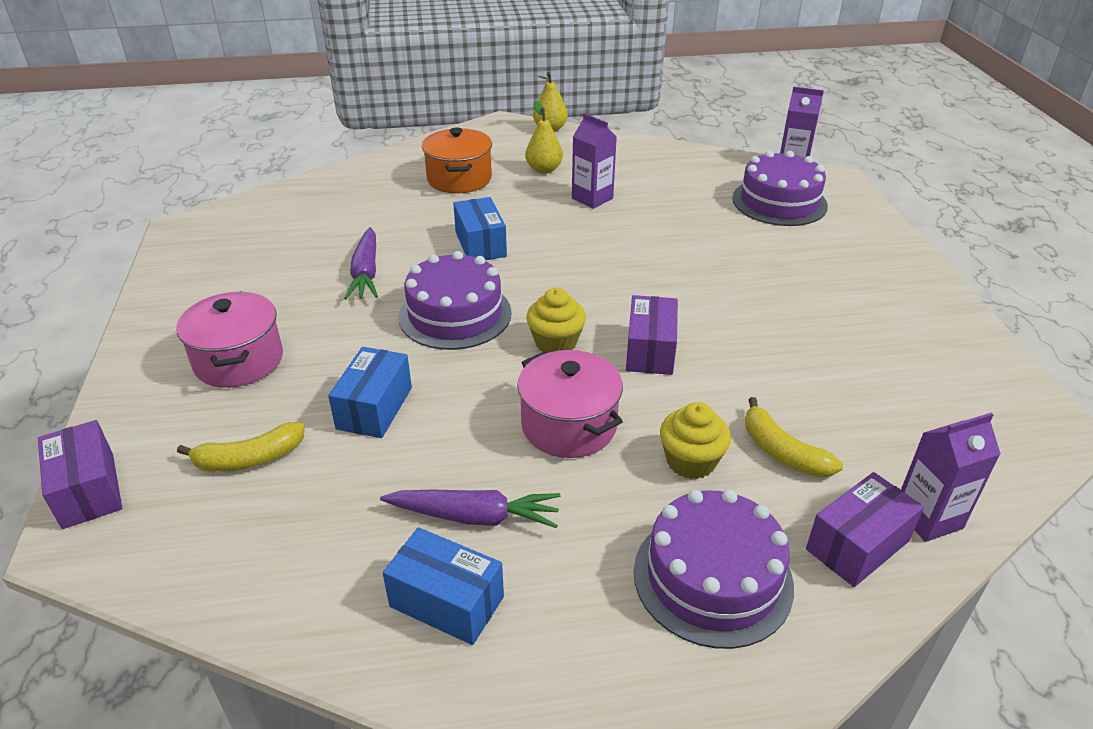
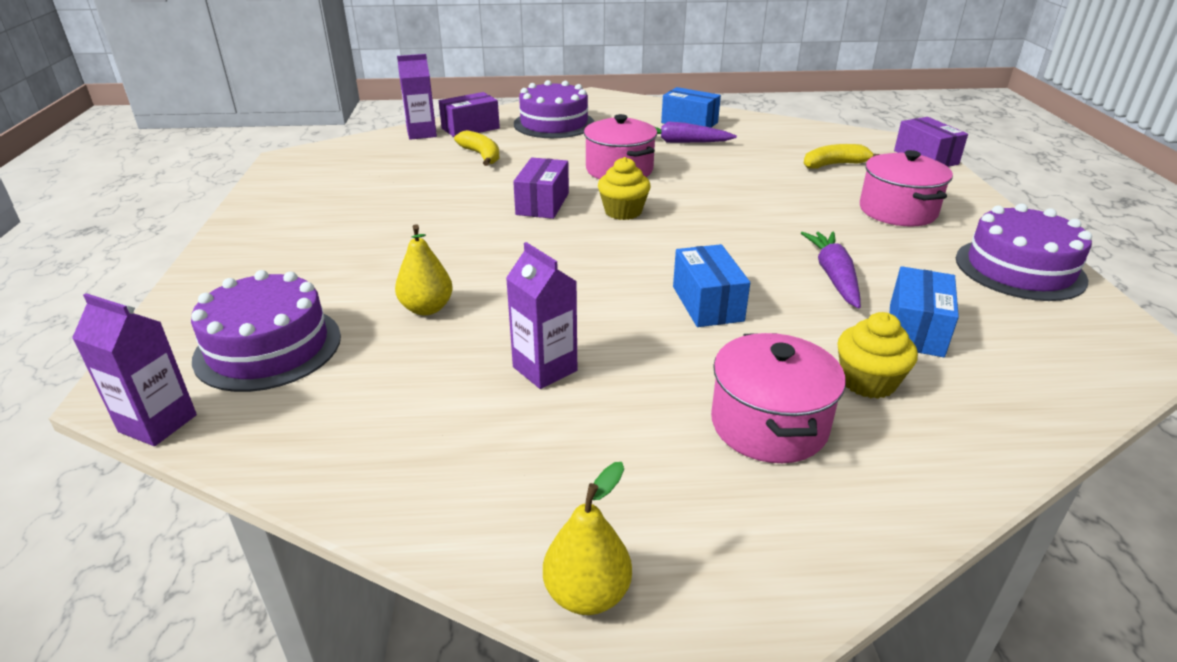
camera: 175 degrees left, 5 degrees down
(375, 408) = (763, 182): blue box -> blue box (915, 330)
(455, 314) = (719, 235): purple cake -> purple cake (1019, 269)
(459, 179) = (769, 424): orange pot -> pink pot
(544, 170) = (615, 440): yellow pear -> yellow pear (427, 308)
(691, 461) = (543, 154): yellow cupcake -> yellow cupcake (868, 382)

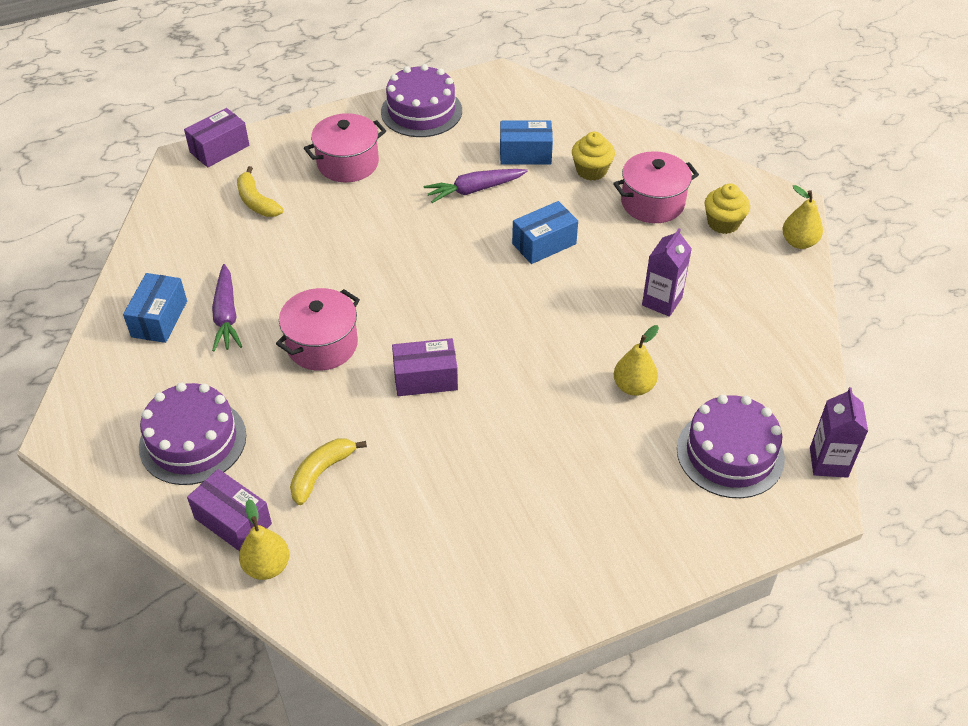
camera: 110 degrees left, 15 degrees up
(421, 133) = (267, 566): purple carton -> yellow pear
(623, 212) = (418, 319): yellow cupcake -> yellow cupcake (723, 223)

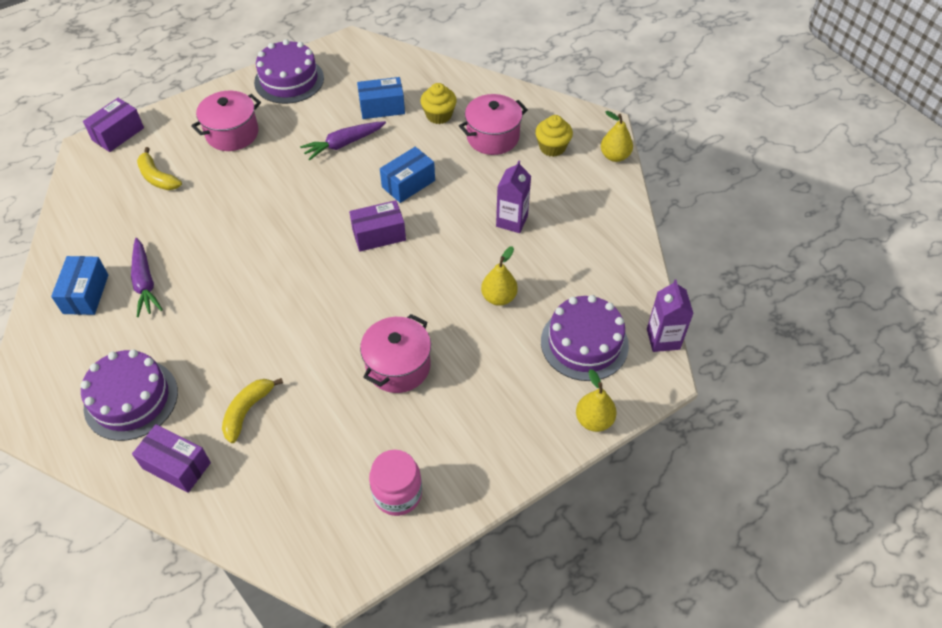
camera: 10 degrees left, 5 degrees up
(267, 566) = (212, 501): yellow pear -> yellow pear (594, 420)
(322, 345) = (232, 297): pink pot -> pink pot (398, 366)
(425, 378) = (325, 315): purple box -> purple box (379, 235)
(481, 591) = (397, 494): none -> pink jar

